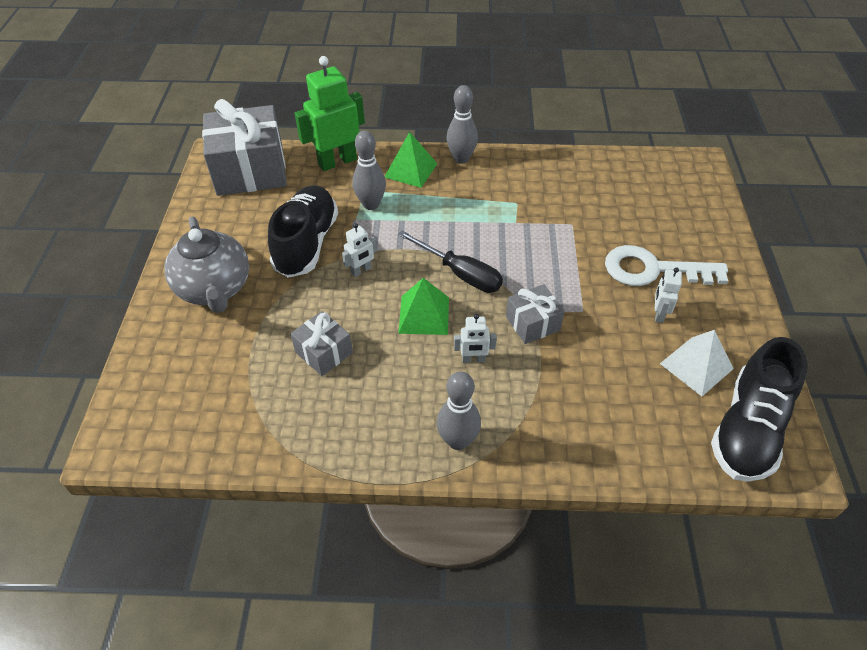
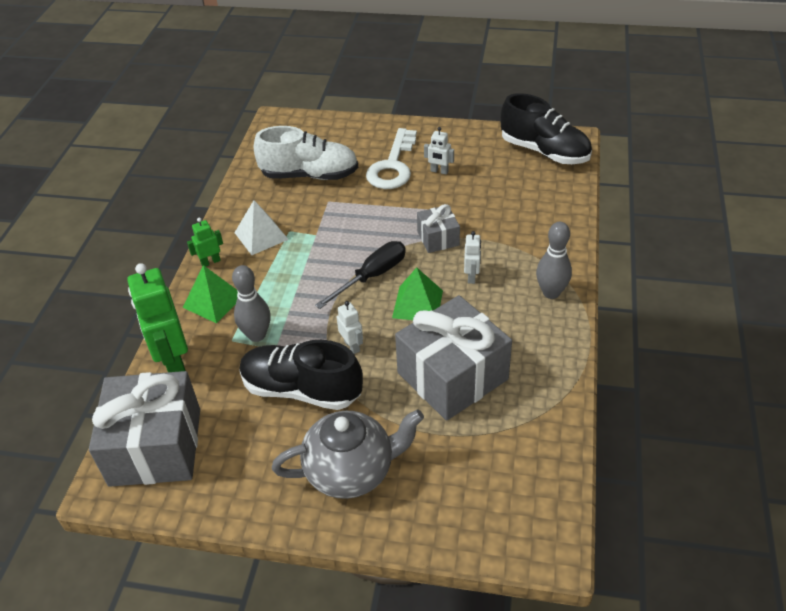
camera: 80 degrees left, 5 degrees down
(324, 352) = (452, 376): grey gift -> grey gift, size x2.01
(461, 158) = (210, 262): grey bowling pin -> green robot
(611, 203) = (309, 175): none -> white shoe
(696, 366) = (490, 163): white pyramid -> white pyramid (261, 236)

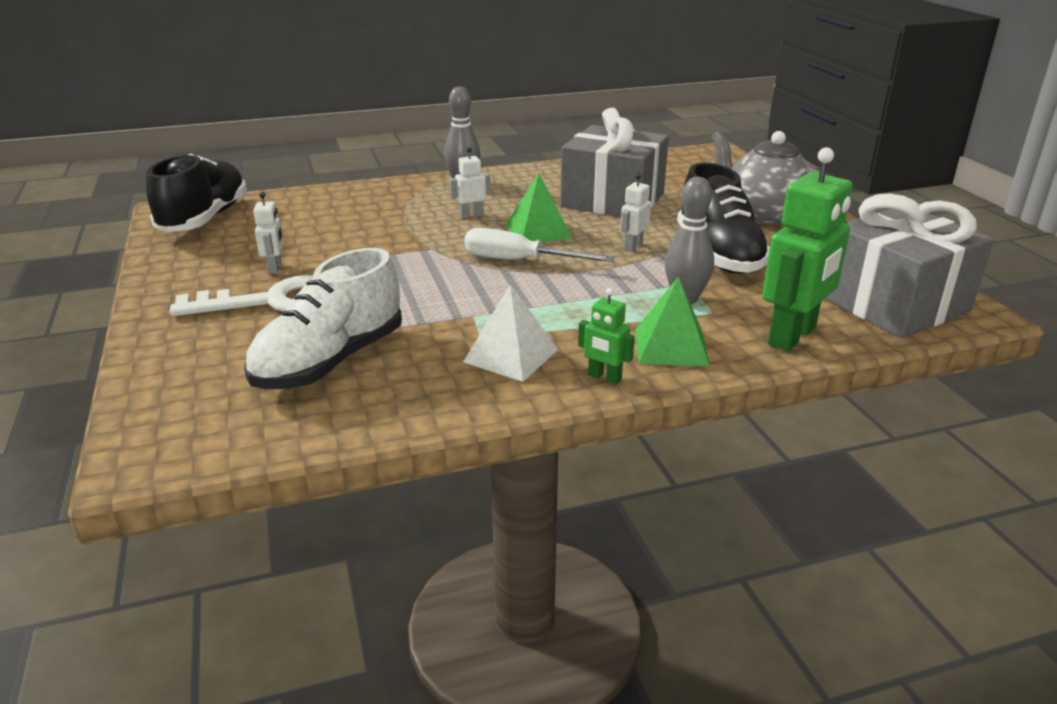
camera: 120 degrees left, 15 degrees down
(309, 175) = (330, 361): white shoe -> white shoe turned 120 degrees counterclockwise
(372, 276) = (519, 261): black screwdriver -> white screwdriver
(438, 238) = (420, 242): grey gift -> none

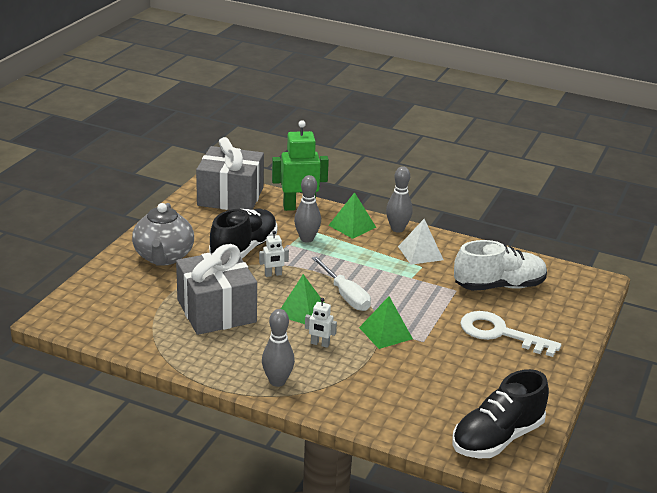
camera: 140 degrees left, 0 degrees up
(275, 268) = (482, 359): white robot -> none
(418, 248) = (385, 333): none -> green pyramid
(604, 378) = (397, 229): green robot -> grey bowling pin

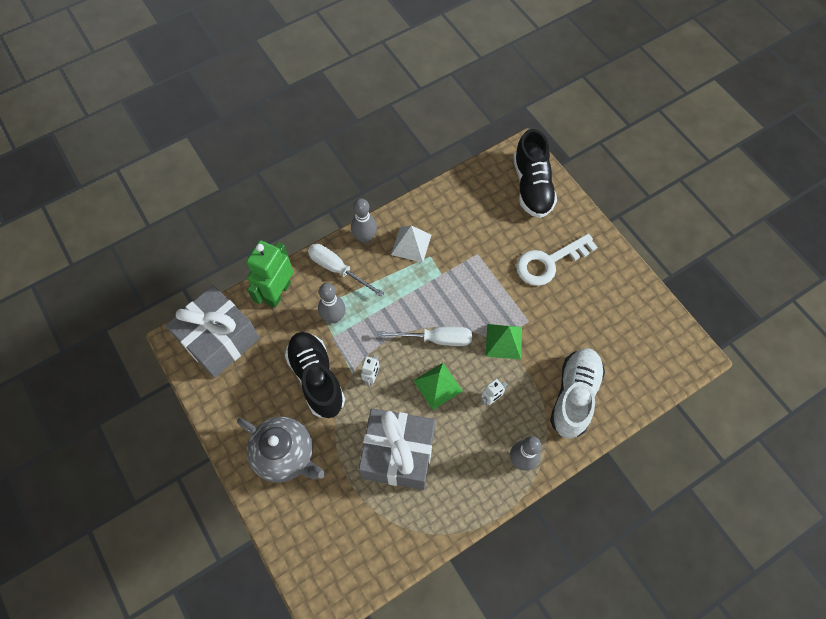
camera: 55 degrees left, 35 degrees up
(352, 226) = (337, 269): green pyramid -> white screwdriver
(497, 438) = (663, 347): black shoe -> black shoe (532, 186)
(499, 286) = (490, 221): white shoe -> white shoe (574, 396)

